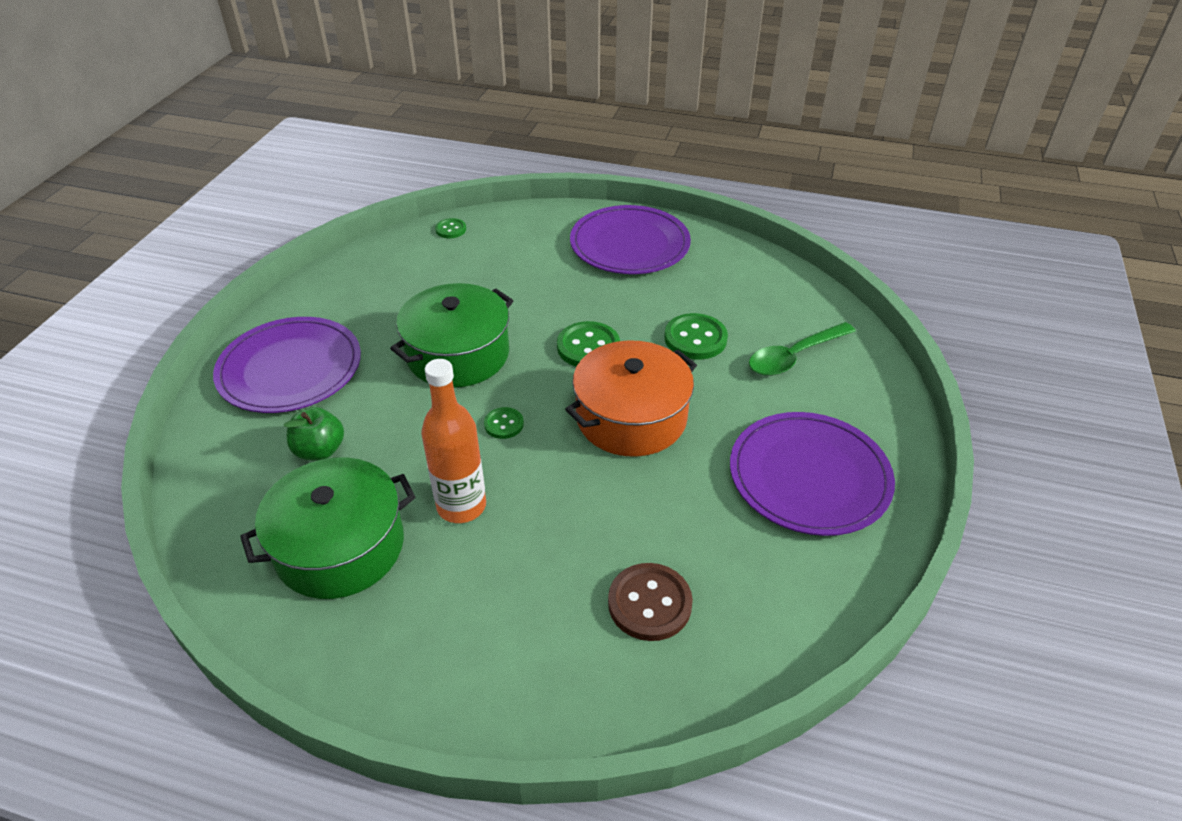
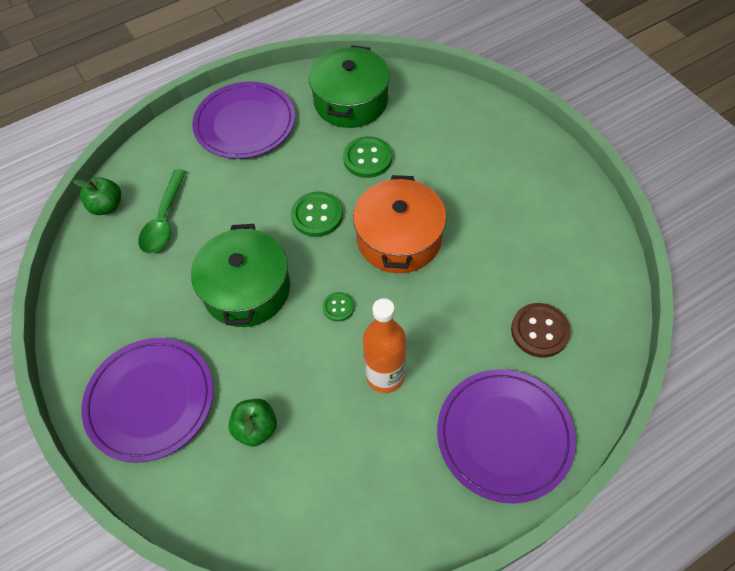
camera: 45 degrees left, 15 degrees up
(340, 547) = (356, 466): green pot -> green pot (351, 101)
(451, 229) = (107, 206): green button -> green apple
(794, 356) = (430, 126): green spoon -> green spoon (164, 220)
(809, 476) = (521, 193): purple plate -> purple plate (504, 435)

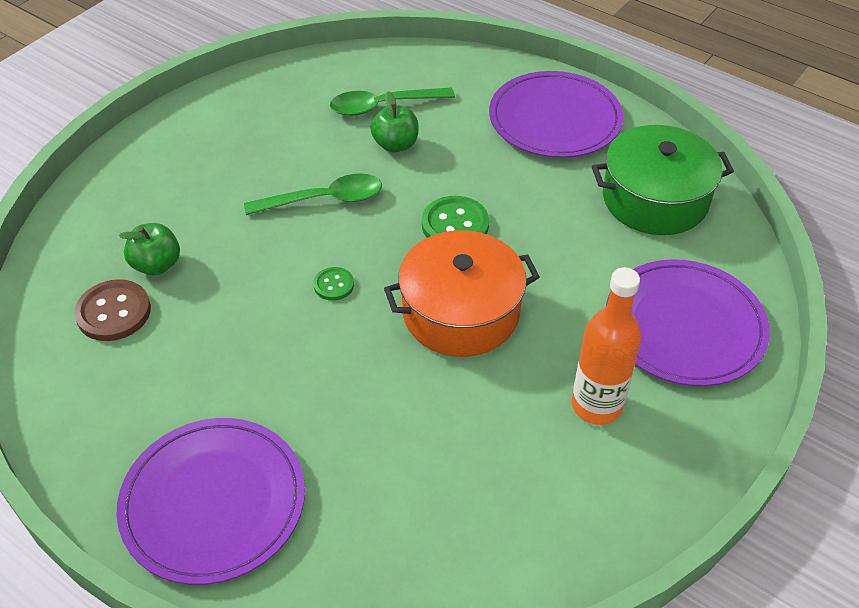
camera: 65 degrees right, 10 degrees down
(107, 206) = (379, 60): green apple -> green apple (395, 145)
(150, 400) = (165, 175): purple plate -> purple plate (684, 326)
(247, 289) = (324, 200): green pot -> green spoon
(367, 158) = (570, 244): green button -> none
(385, 376) = (257, 356): orange bottle -> orange bottle (596, 405)
(539, 331) = (384, 506): brown button -> brown button (114, 312)

